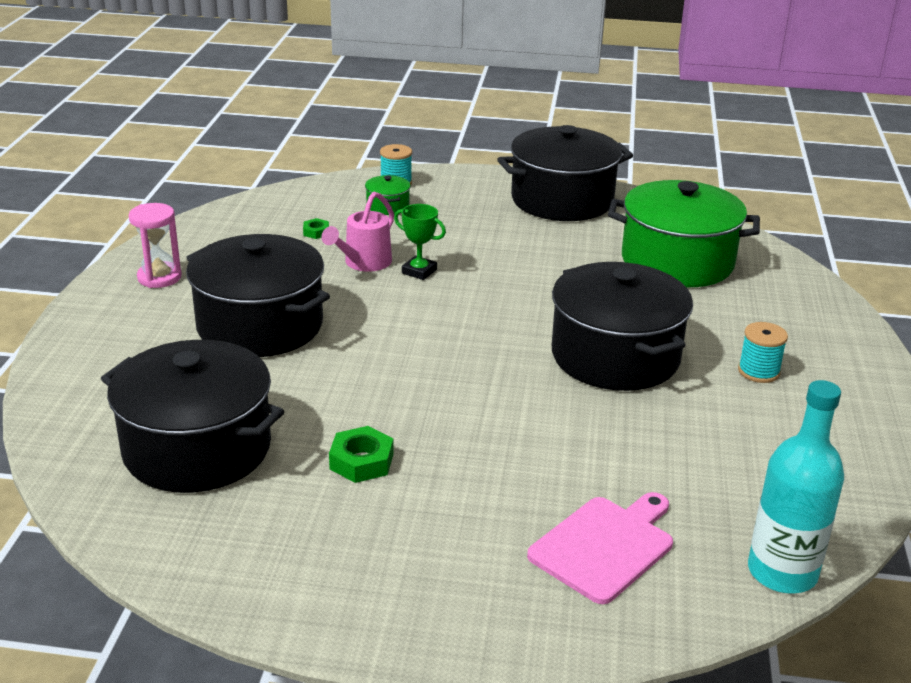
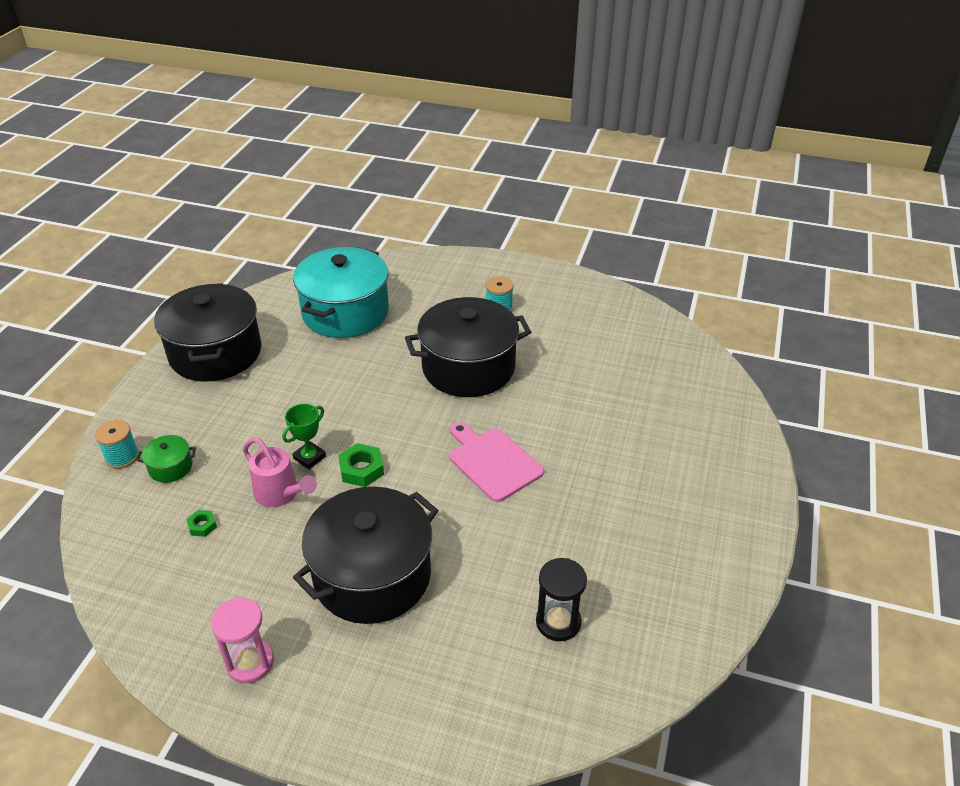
camera: 80 degrees left, 10 degrees up
(197, 448) = (558, 622): black pot -> black hourglass
(361, 461) = (582, 517): green nut -> green nut (361, 469)
(605, 546) = (672, 409): pink cutting board -> pink cutting board (493, 462)
(677, 261) = (345, 312): green pot -> turquoise pot
(782, 572) = (691, 346): turquoise bottle -> none

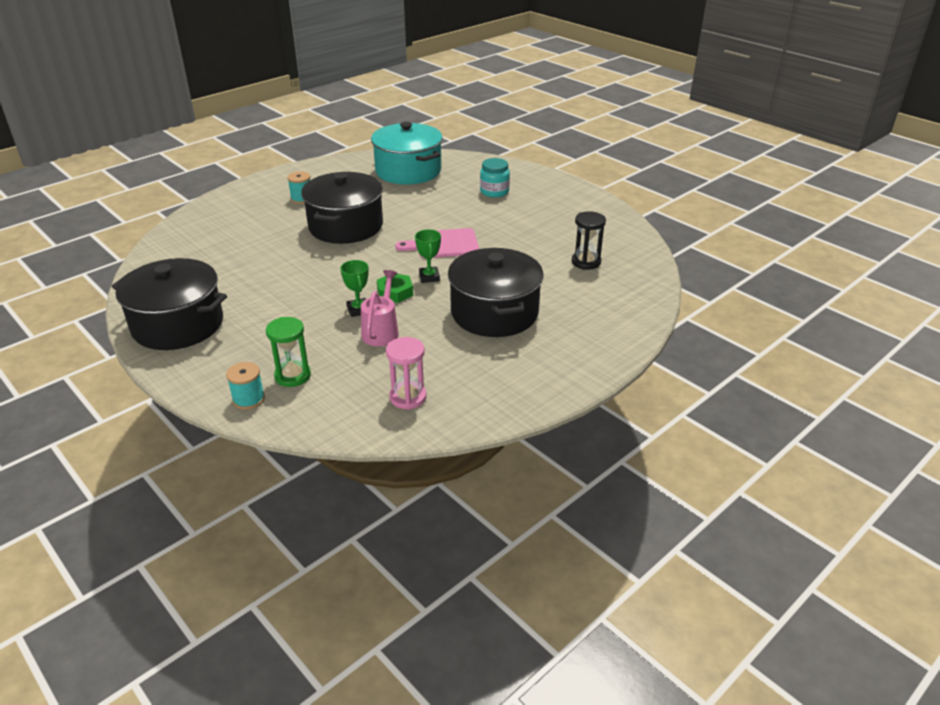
camera: 60 degrees left, 5 degrees down
(170, 467) = (292, 376): green pot -> green hourglass
(202, 526) = (375, 373): green nut -> none
(250, 662) = (524, 378): pink hourglass -> pink hourglass (408, 397)
(281, 494) = (382, 331): pink watering can -> pink watering can turned 60 degrees counterclockwise
(345, 312) = (216, 255): turquoise pot -> turquoise pot (408, 171)
(411, 483) = (429, 277): none -> green trophy
(663, 450) = (494, 192): none -> turquoise jar

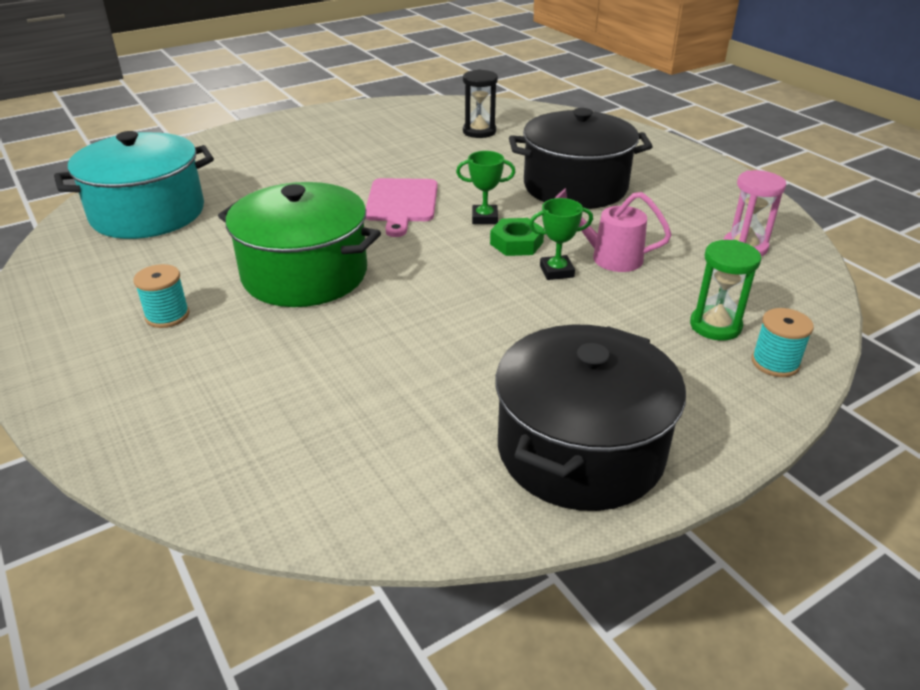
camera: 80 degrees left, 0 degrees up
(346, 226) = (305, 274): black pot -> green pot
(494, 192) = (272, 160): turquoise jar -> none

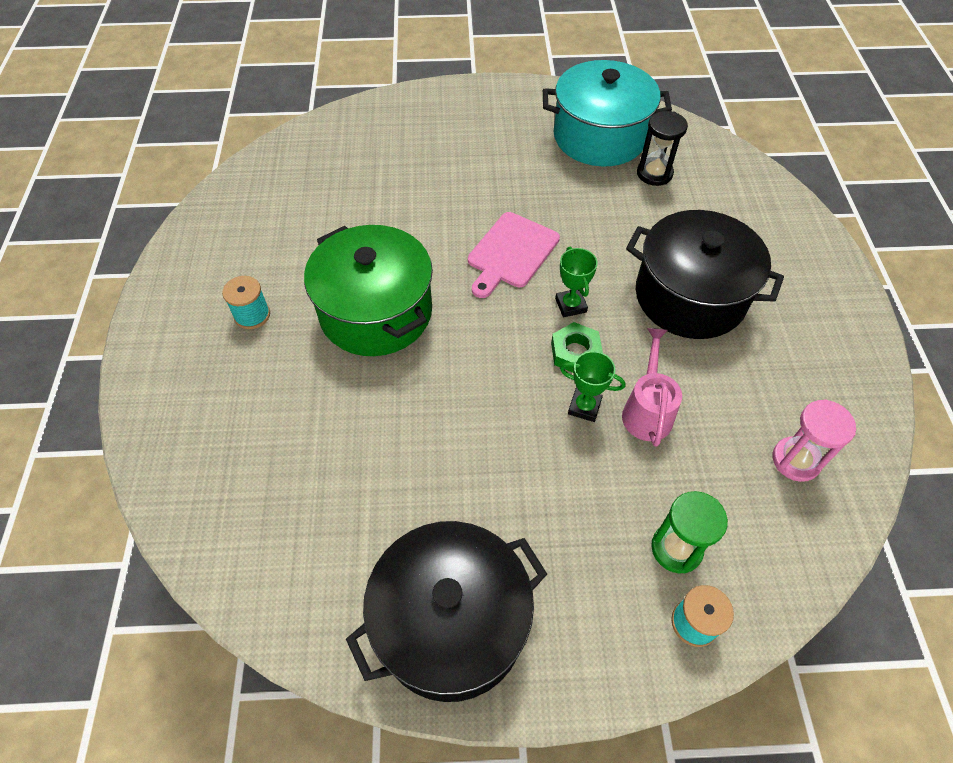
camera: 30 degrees right, 20 degrees up
(148, 213) = (304, 181): turquoise pot -> turquoise pot (599, 136)
(484, 218) = (570, 305): green trophy -> green trophy turned 45 degrees clockwise
(608, 257) = (647, 410): pink watering can -> pink watering can turned 45 degrees clockwise

